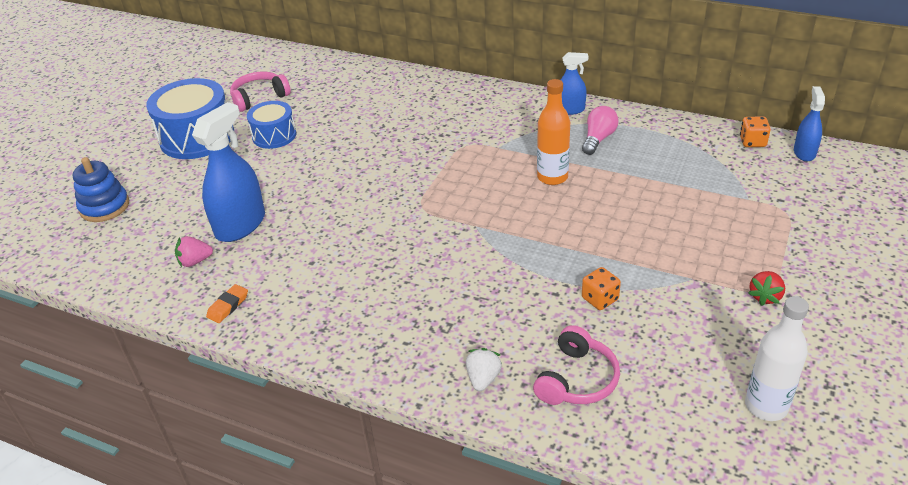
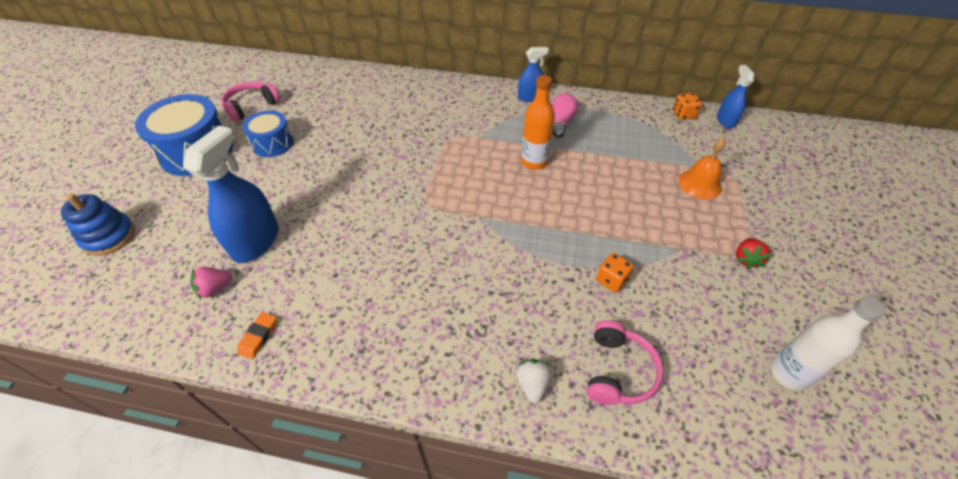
camera: 15 degrees left, 10 degrees up
(741, 217) = (700, 184): none -> orange bell

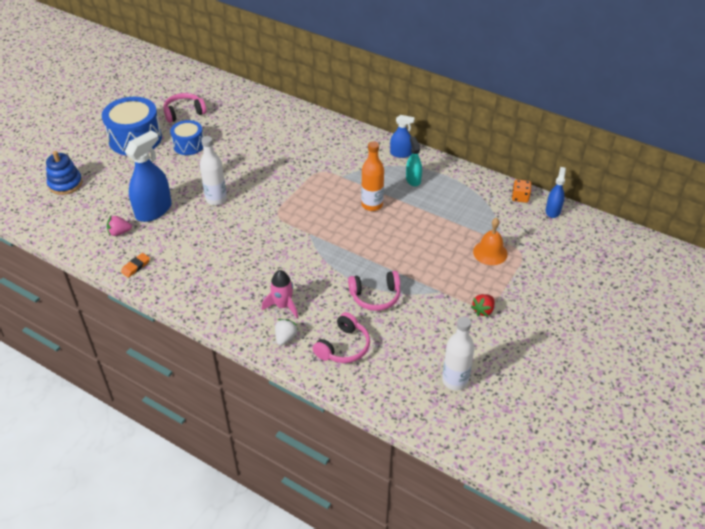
camera: 20 degrees right, 5 degrees down
(338, 203) = (216, 199): none -> white bottle
(501, 332) = (283, 306): none -> pink rocket
(561, 122) = (413, 180): pink light bulb -> turquoise spray bottle
(611, 280) = (375, 296): orange dice -> pink headphones

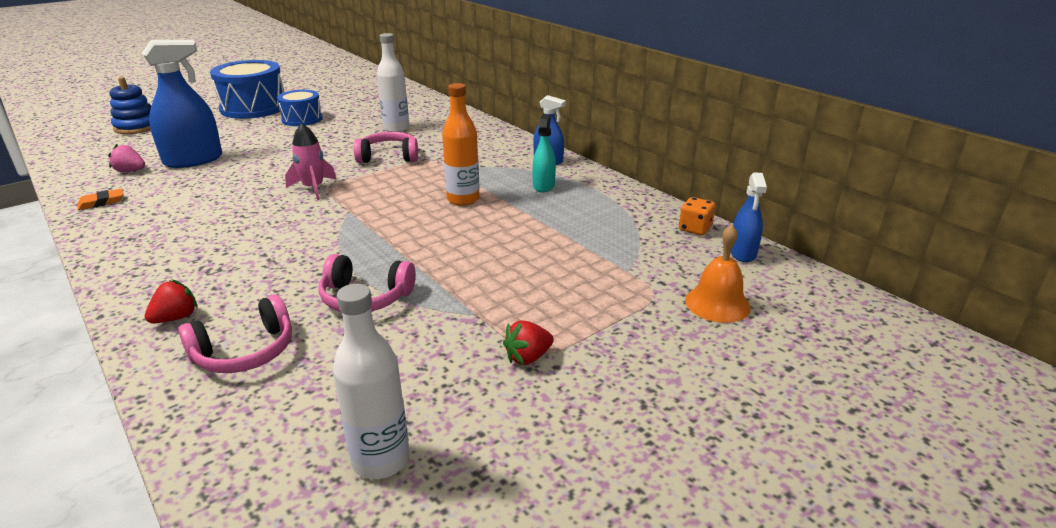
camera: 20 degrees right, 15 degrees down
(184, 113) = (328, 98): pink headphones -> pink headphones (388, 157)
(216, 199) = (275, 163): white bottle -> white bottle (396, 128)
(283, 306) = (221, 279): pink rocket -> pink rocket (313, 188)
(285, 338) = (176, 318): white strawberry -> red strawberry
(490, 252) = (599, 282): orange bell -> orange bell (717, 303)
(553, 211) = (742, 253): blue spray bottle -> blue spray bottle turned 150 degrees clockwise

